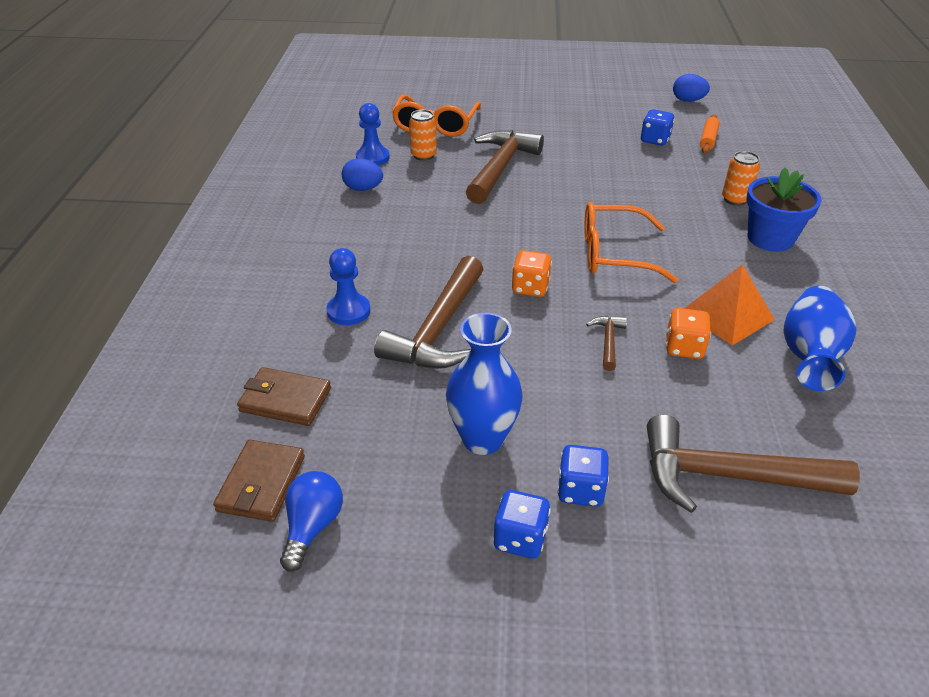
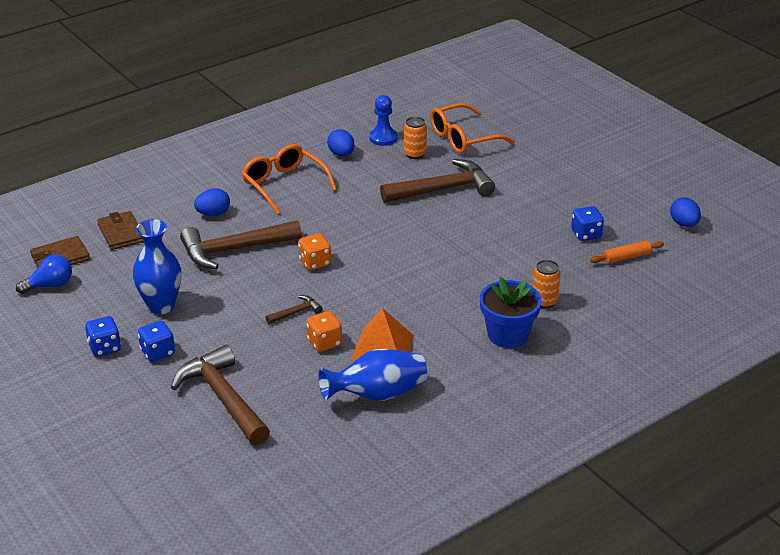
camera: 50 degrees right, 5 degrees down
(348, 311) = (213, 214): blue pawn -> blue egg
(613, 254) = (395, 278): orange glasses -> orange glasses (284, 185)

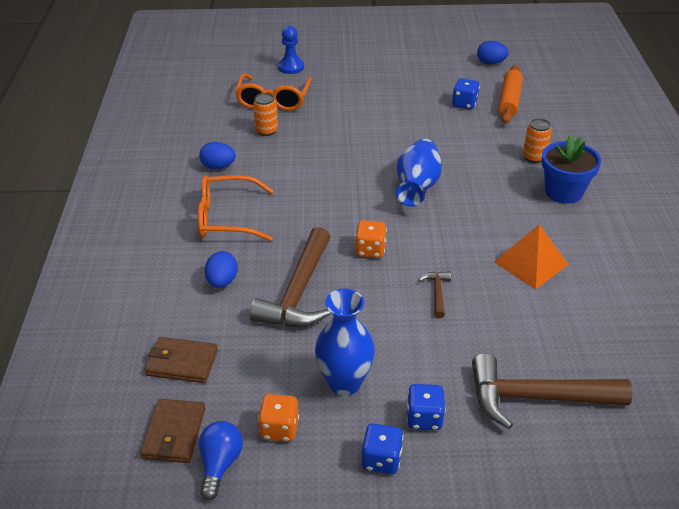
camera: 55 degrees left, 5 degrees up
(324, 343) = (498, 294): orange dice -> orange dice (279, 428)
(377, 394) = (596, 294): blue vase -> blue vase (417, 187)
(383, 138) = (222, 136): blue pawn -> blue pawn (291, 67)
(443, 189) = (334, 139): brown hammer -> none
(626, 257) = (509, 101): orange rolling pin -> orange rolling pin, size x1.54

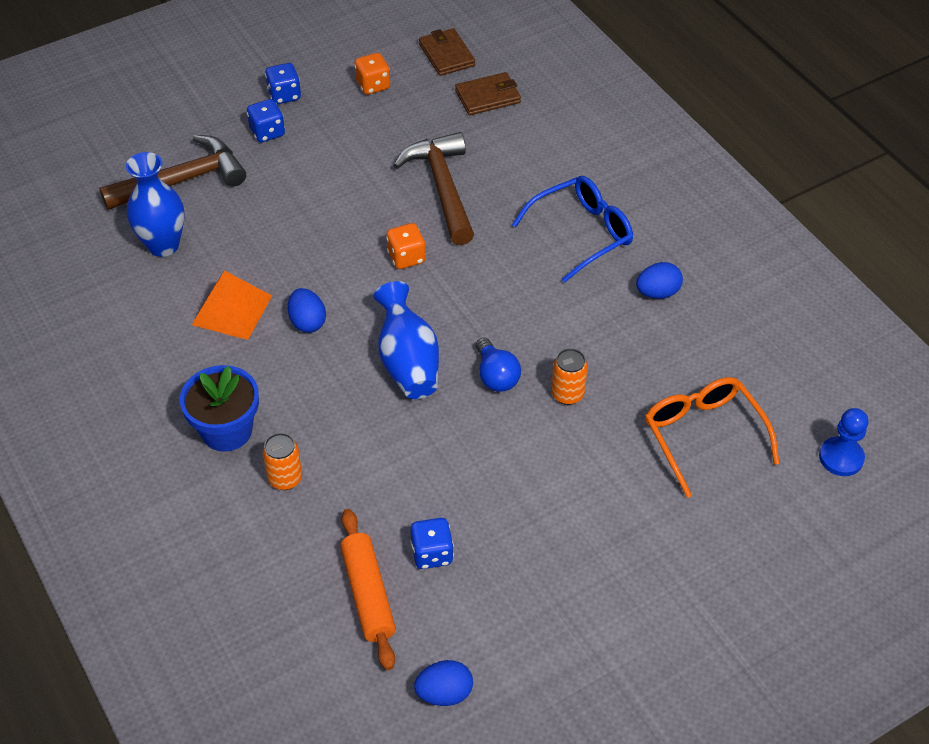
camera: 150 degrees right, 10 degrees up
(220, 464) = (397, 51): blue light bulb -> blue light bulb (496, 376)
(222, 281) = (520, 169): blue egg -> blue egg (307, 322)
(226, 218) = (582, 233): orange glasses -> blue glasses
(266, 131) = (657, 373): orange can -> orange can (567, 394)
(291, 67) = (746, 522): blue pawn -> blue pawn (841, 458)
(344, 383) = (346, 132): blue vase -> blue vase (163, 245)
(437, 293) = (312, 238): brown hammer -> none

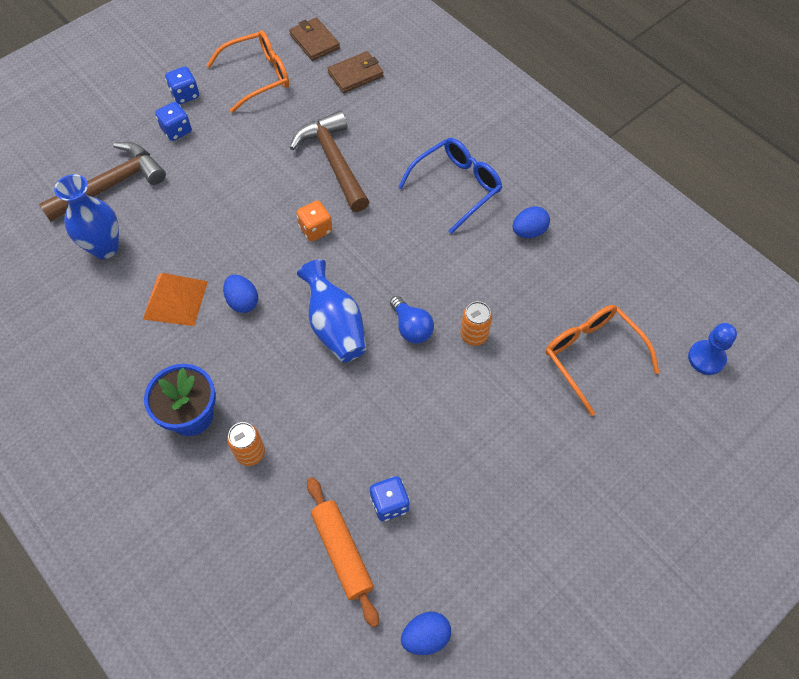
camera: 10 degrees left, 10 degrees up
(373, 85) = (258, 76): orange dice -> orange glasses

